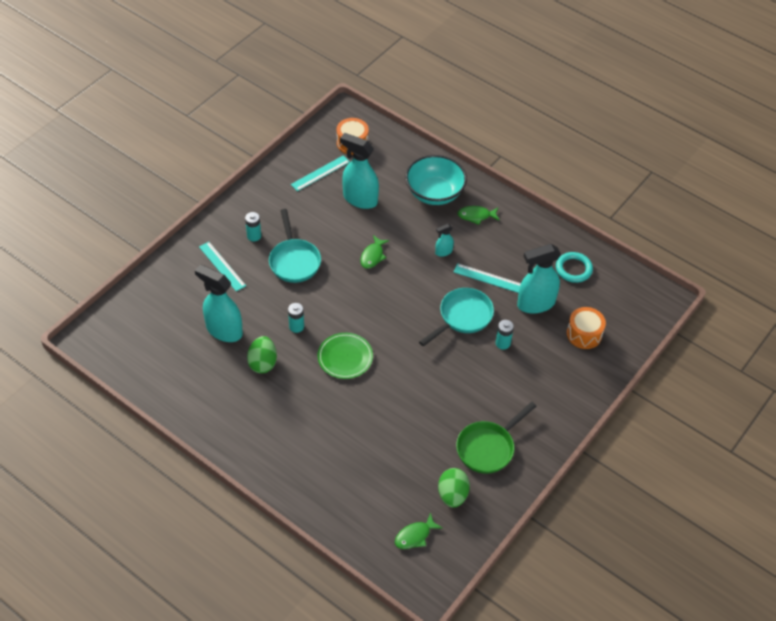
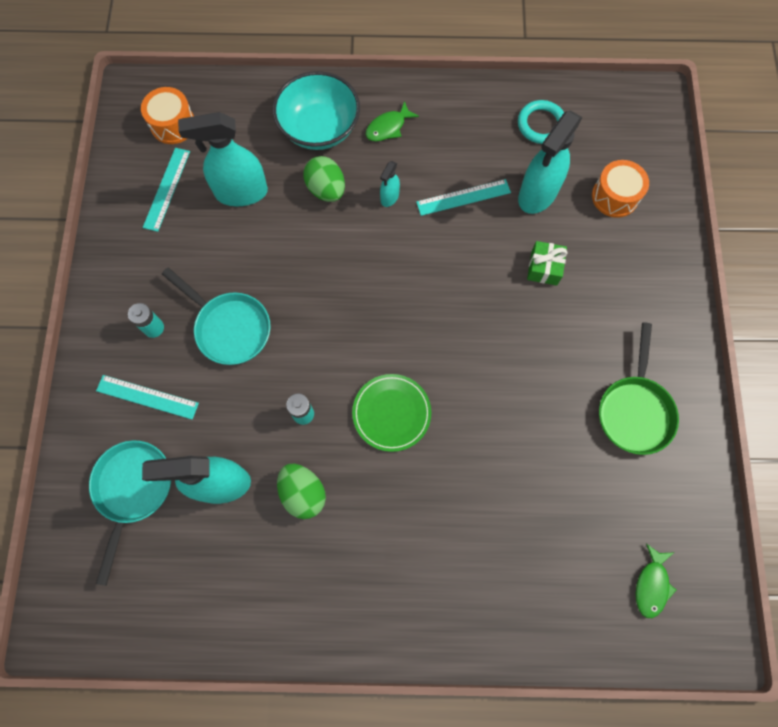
camera: 35 degrees left, 20 degrees up
(373, 256) = (316, 257): green fish -> none
(452, 495) = (647, 499): green egg -> green egg (326, 189)
(462, 317) = (476, 266): turquoise pan -> turquoise pan (133, 490)
(503, 343) = (544, 268): turquoise battery -> green gift

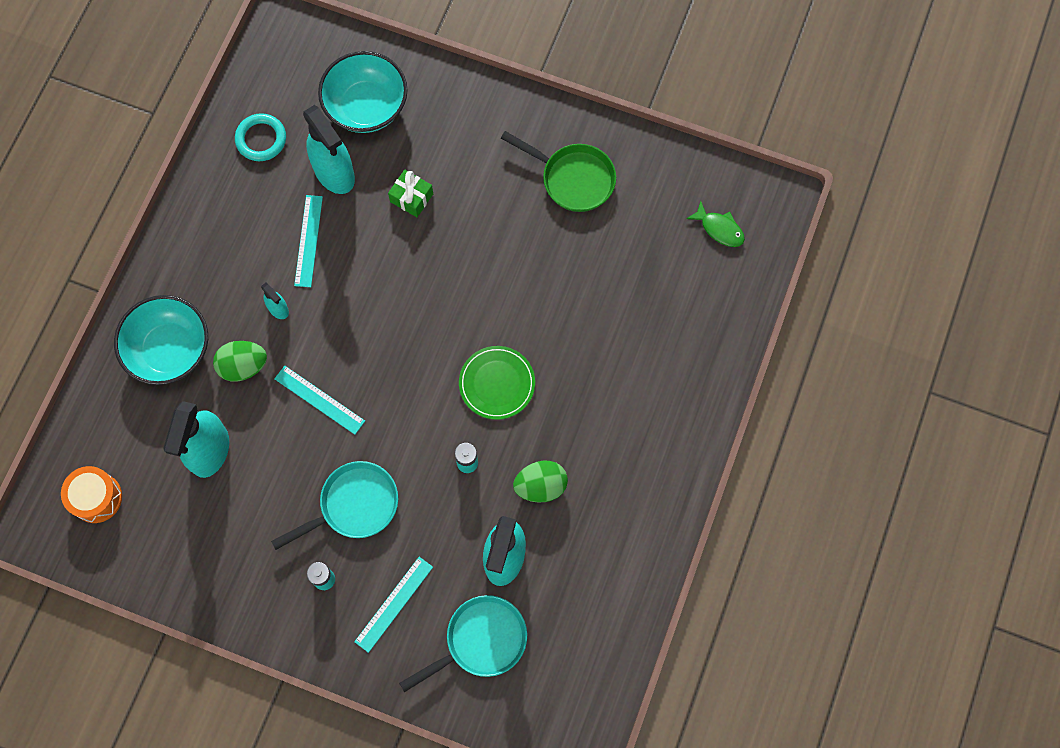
camera: 70 degrees left, 0 degrees up
(133, 490) = (480, 641): turquoise pan -> turquoise pan turned 120 degrees clockwise
(166, 189) = (172, 525): turquoise ruler -> turquoise ruler (319, 400)
(388, 127) = (199, 283): green fish -> none
(615, 196) = (366, 106): orange drum -> turquoise bowl

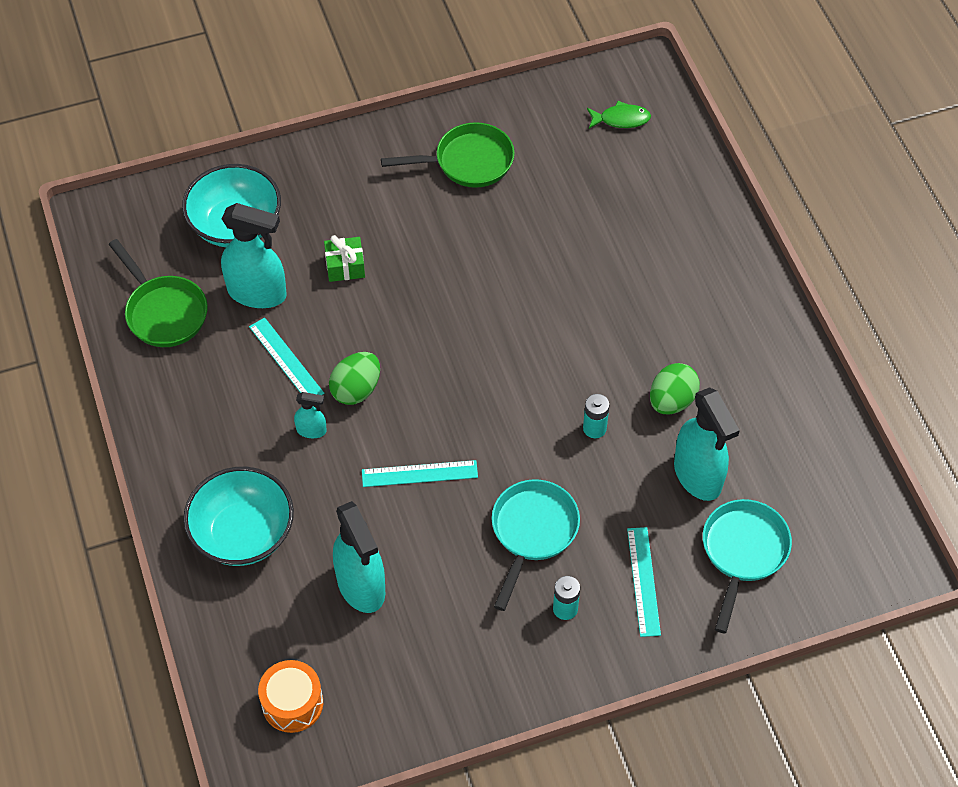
camera: 40 degrees left, 15 degrees down
(243, 366) = (325, 497): green egg -> green egg (356, 389)
(261, 139) = (164, 312): turquoise ring -> green pan
(497, 383) = (558, 352): green plate -> none

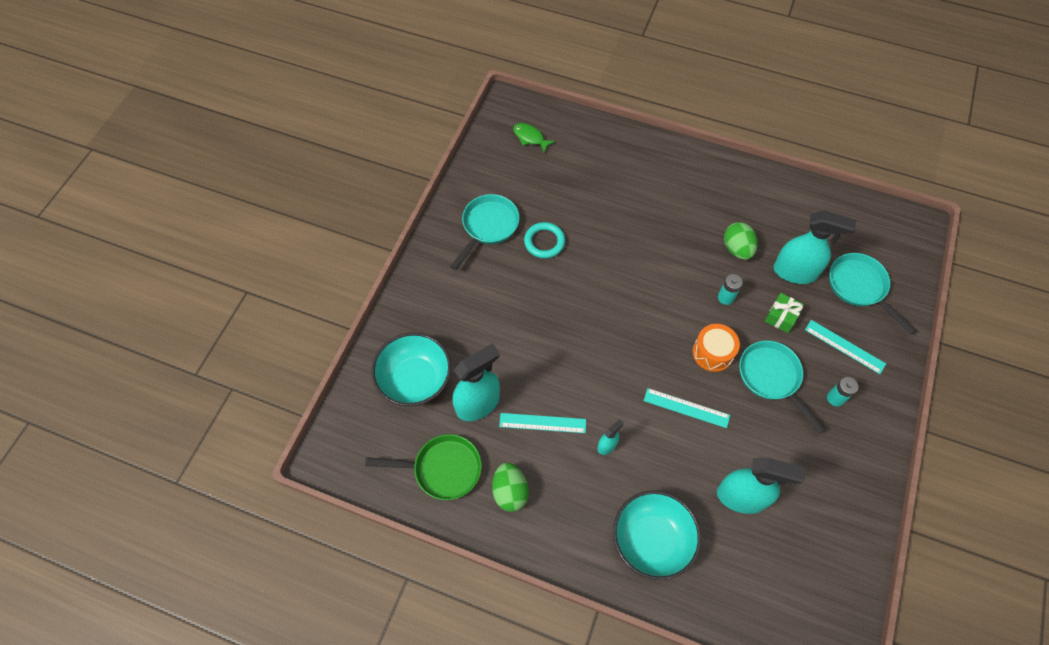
camera: 50 degrees left, 5 degrees up
(292, 703) = (799, 598): orange drum -> orange drum (712, 353)
(345, 266) = (503, 341): green gift -> green gift (781, 317)
(356, 389) = (598, 399): green egg -> green egg (510, 492)
(419, 474) = (686, 408): turquoise ruler -> turquoise ruler turned 75 degrees clockwise
(468, 162) = (488, 227): green pan -> turquoise pan
(499, 221) = (544, 242): none -> turquoise ring
(621, 119) = (530, 137): green fish -> green fish turned 90 degrees counterclockwise

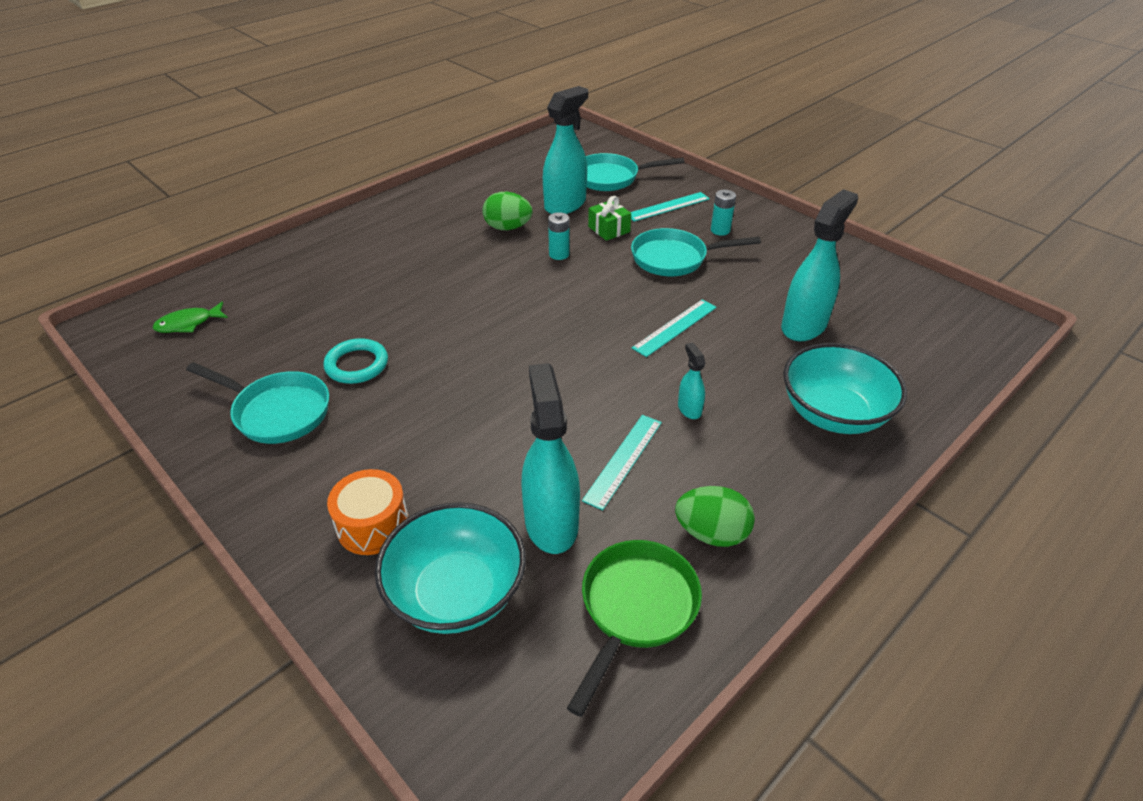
camera: 65 degrees left, 20 degrees down
(488, 227) = (277, 412): turquoise pan -> turquoise pan turned 150 degrees clockwise
(712, 353) = (619, 285): orange drum -> orange drum (373, 525)

